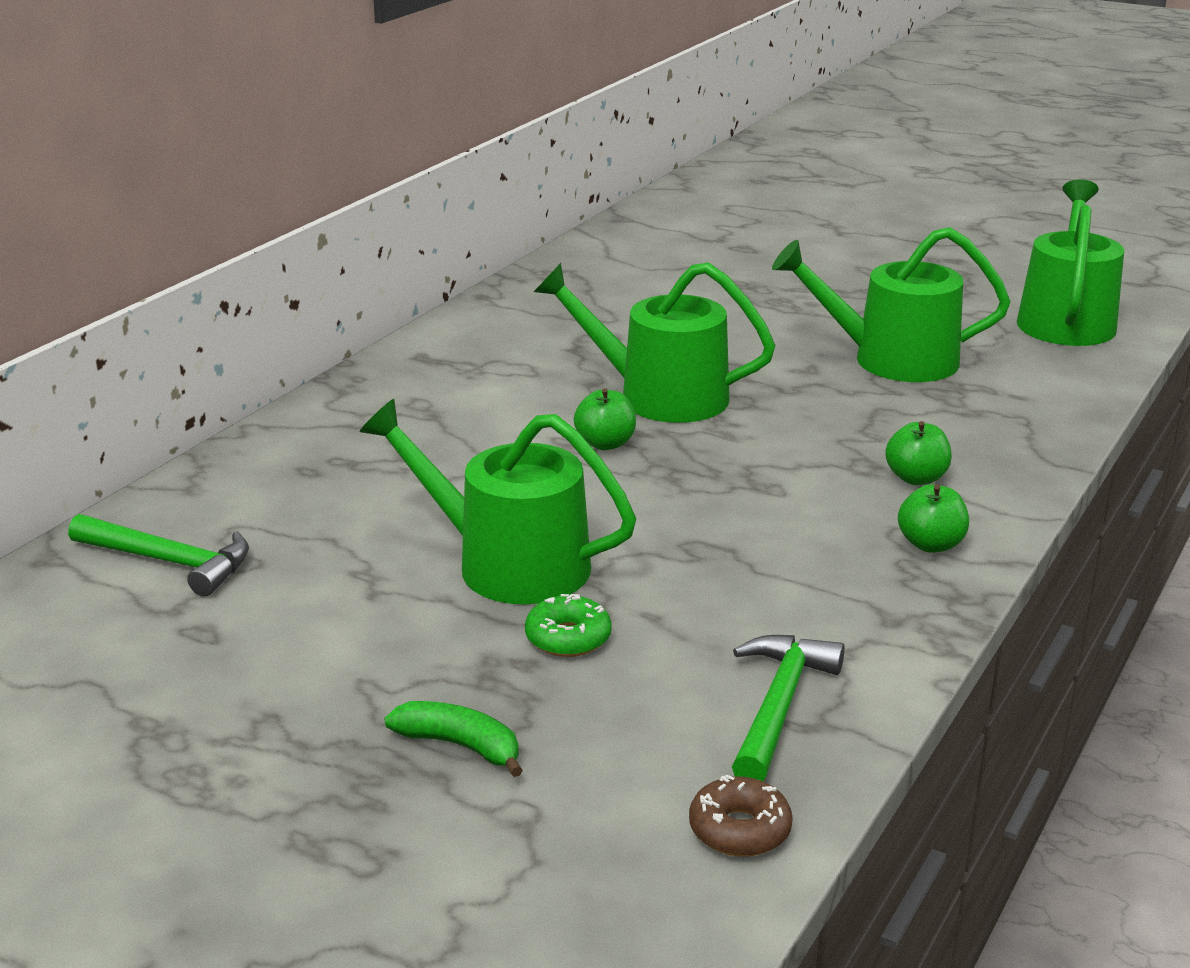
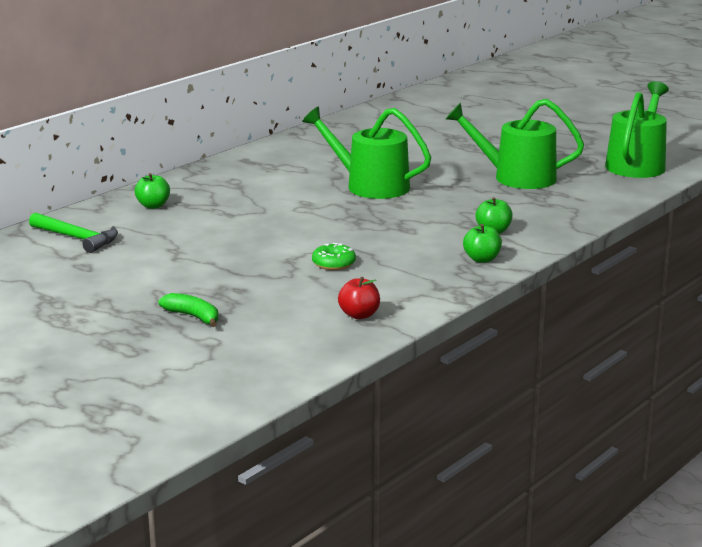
camera: 10 degrees right, 5 degrees down
(508, 564) = (250, 251): green watering can -> none
(568, 638) = (266, 282): green donut -> green donut (333, 264)
(605, 444) = (328, 205): green apple -> green apple (153, 206)
(739, 830) = (313, 356): brown donut -> none
(779, 706) = (359, 315): green hammer -> red apple

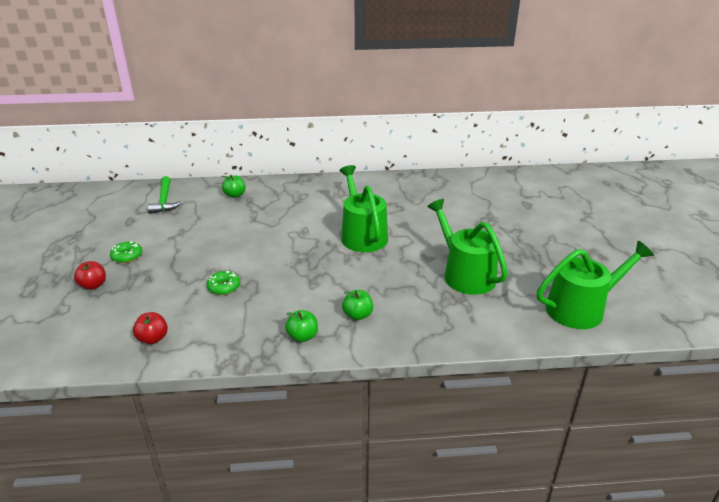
camera: 45 degrees right, 10 degrees up
(167, 287) = (127, 256): none -> green donut
(193, 316) = (93, 285): green banana -> red apple

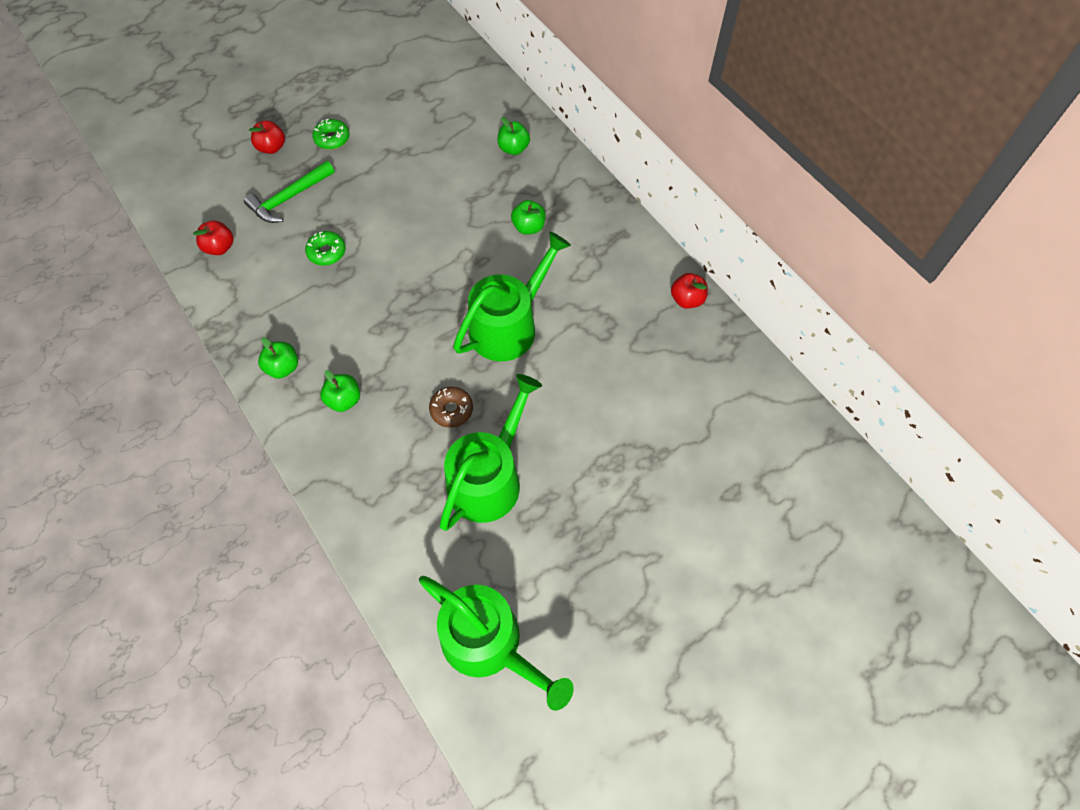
camera: 60 degrees right, 30 degrees up
(164, 200) = (456, 94): green hammer -> green hammer (289, 198)
(298, 208) = (528, 227): none -> green apple
(400, 179) = (687, 299): none -> red apple
(404, 273) = (451, 410): none -> brown donut

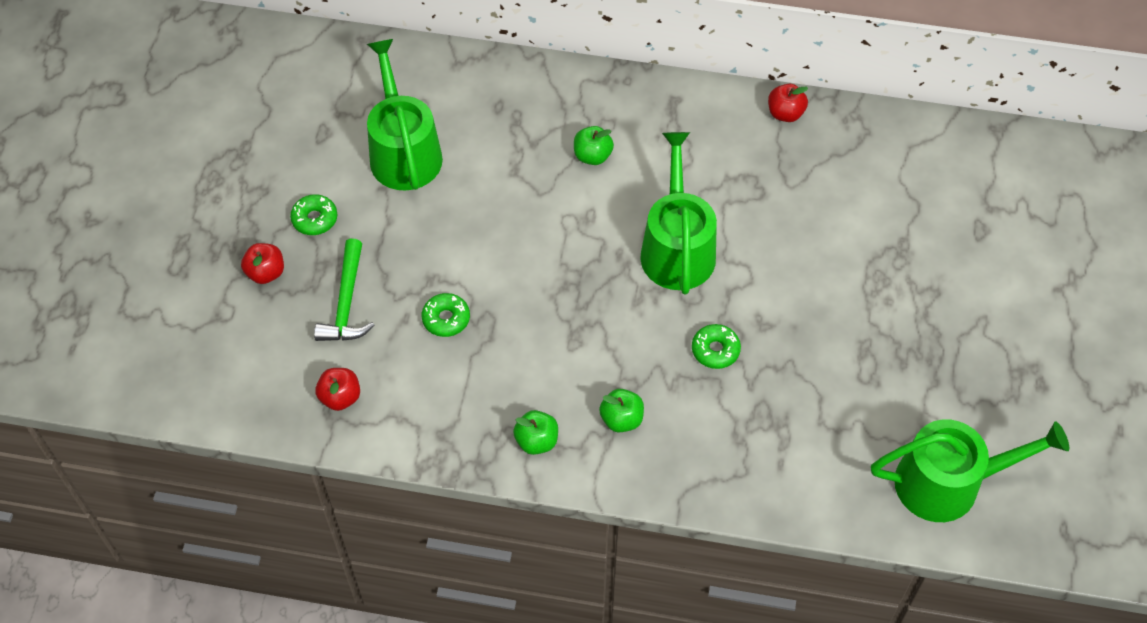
camera: 45 degrees left, 5 degrees down
(451, 410) = (715, 350): brown donut -> green donut
(489, 478) = (806, 373): green watering can -> green watering can (403, 152)
(513, 148) = (495, 99): green apple -> none

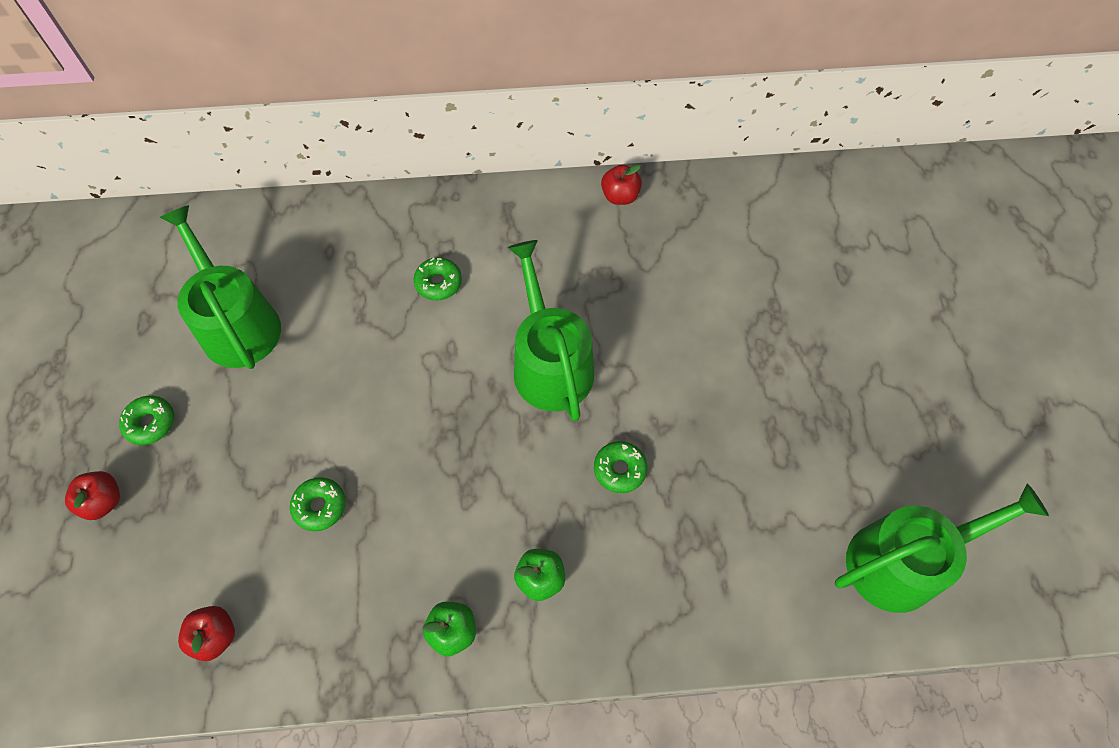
camera: 15 degrees left, 5 degrees up
(346, 303) = (203, 515): green hammer -> none
(592, 156) = (438, 283): green apple -> green donut

